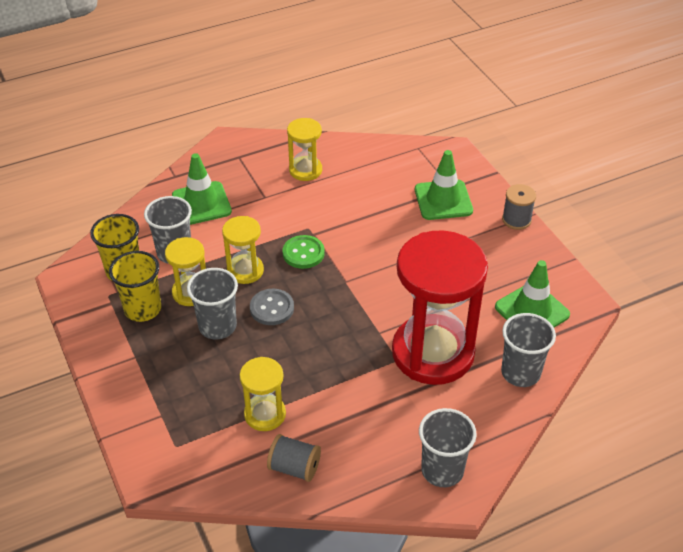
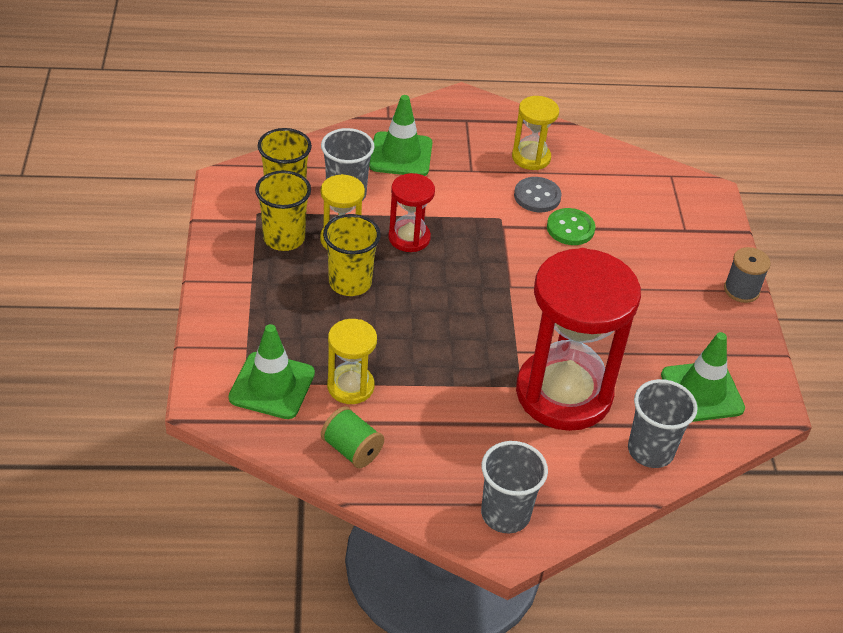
camera: 20 degrees right, 0 degrees up
(217, 326) = (350, 282): grey cup -> yellow cup
(245, 271) = (409, 238): yellow hourglass -> red hourglass
(272, 308) = (416, 285): grey button -> grey button (537, 196)
(294, 467) = (352, 450): grey spool -> green spool
(303, 253) = (480, 242): green button -> green button (570, 228)
(443, 200) = (668, 240): green traffic cone -> green traffic cone (272, 386)

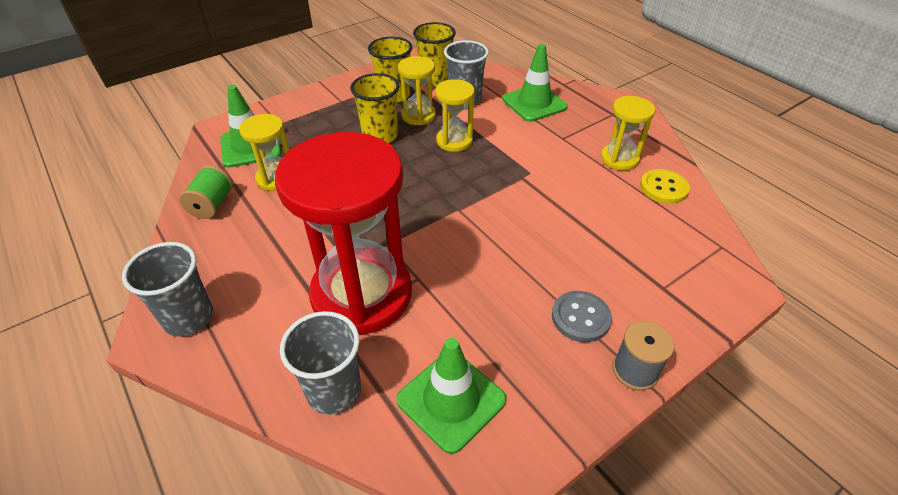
camera: 60 degrees right, 0 degrees up
(409, 238) = (454, 141): red hourglass -> yellow hourglass
(537, 196) = (580, 180): grey button -> grey button (580, 317)
(570, 228) = (567, 213): green button -> none
(587, 159) = (663, 188): none -> yellow button

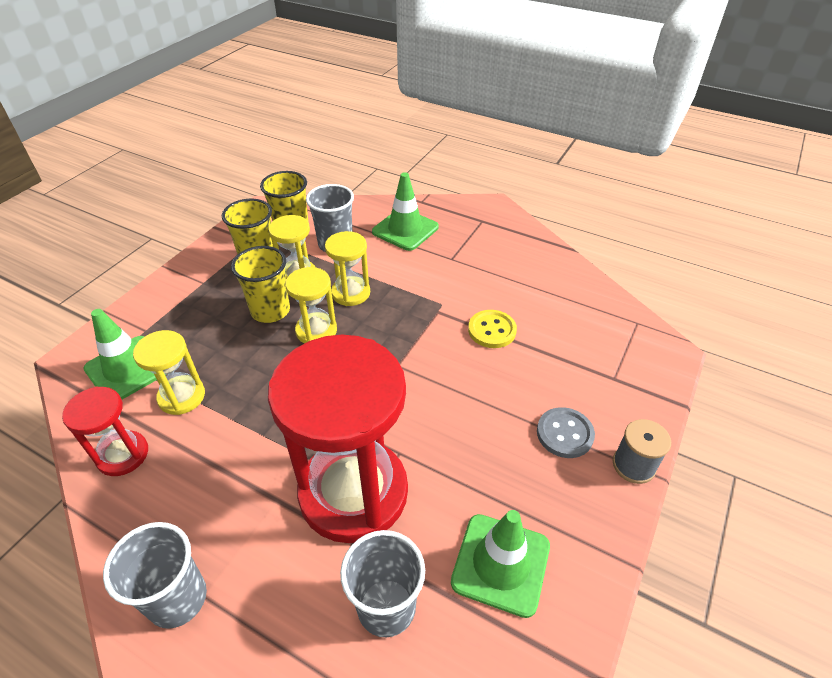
camera: 25 degrees left, 0 degrees up
(212, 205) = (123, 455): green spool -> red hourglass
(619, 159) = (512, 265): yellow hourglass -> yellow hourglass (316, 330)
(663, 188) = (563, 282): yellow button -> yellow button (492, 330)

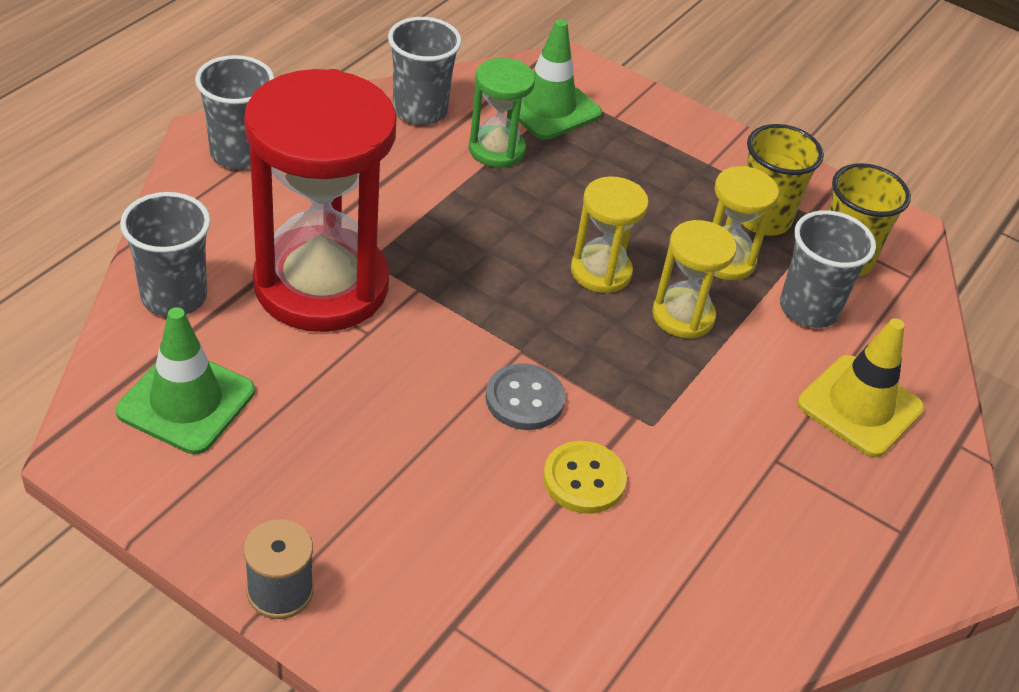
camera: 90 degrees right, 0 degrees up
(123, 455) = (420, 110): red hourglass -> grey cup
(182, 396) = (496, 150): yellow hourglass -> green hourglass
(270, 311) = (646, 228): yellow cup -> none
(405, 229) = (860, 406): green traffic cone -> yellow traffic cone
(564, 434) = (356, 520): grey button -> grey button (524, 399)

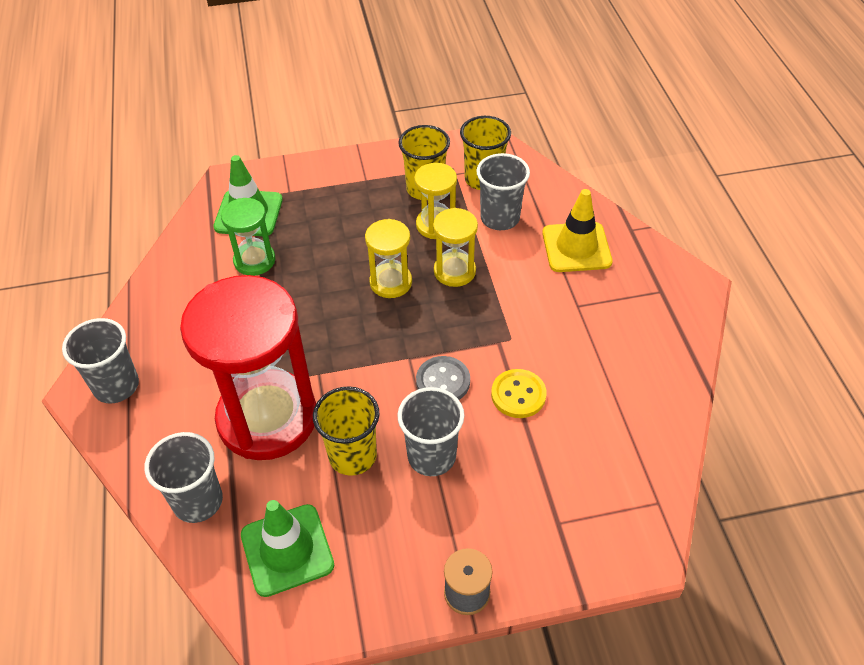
camera: 40 degrees left, 5 degrees up
(348, 382) = (352, 455): none -> yellow cup
(420, 110) = (184, 272): grey cup -> grey cup (431, 456)

